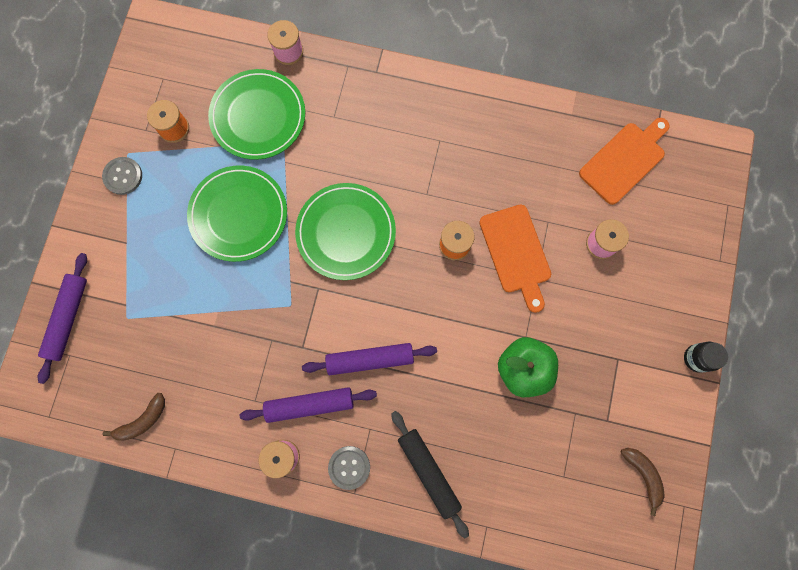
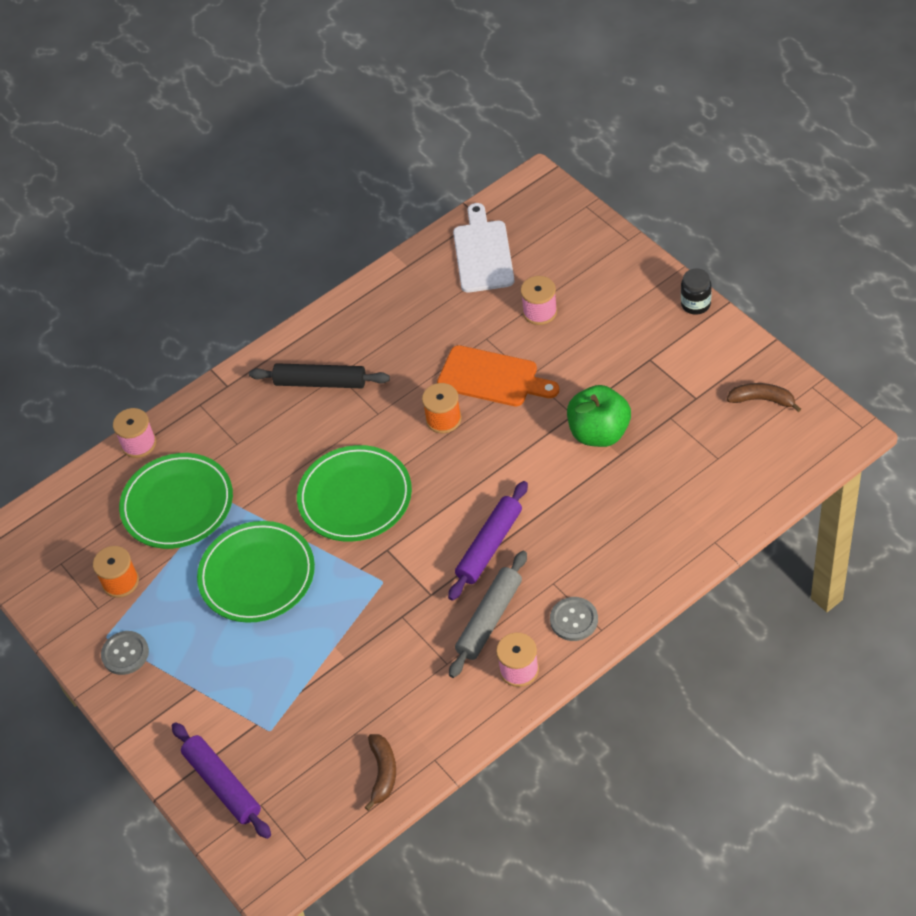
camera: 45 degrees left, 25 degrees down
(309, 405) = (489, 619): purple rolling pin -> grey rolling pin
(429, 472) = (630, 558): black rolling pin -> black rolling pin (320, 382)
(624, 161) = (483, 253): orange cutting board -> white cutting board

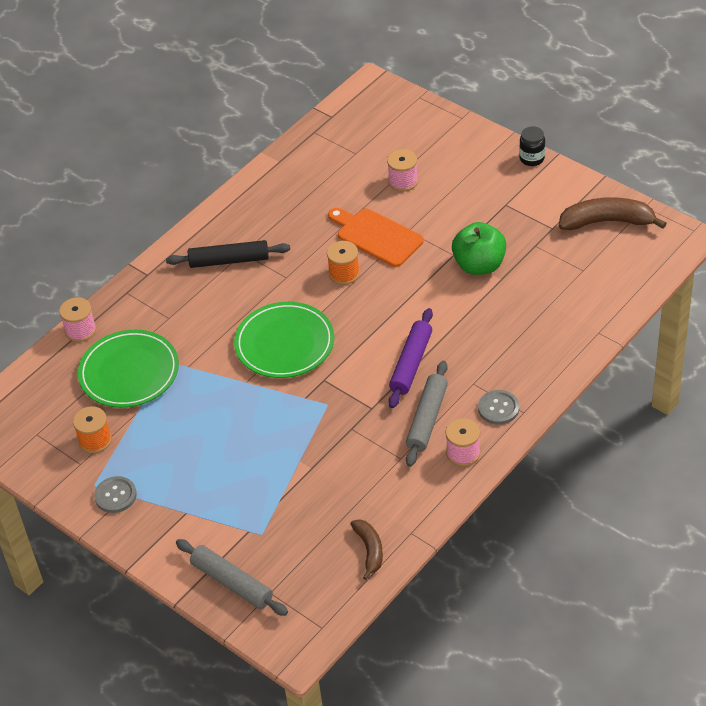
camera: 15 degrees left, 5 degrees down
(222, 784) = (232, 583): purple rolling pin -> grey rolling pin
(257, 575) = (216, 416): green plate -> none
(483, 253) = (341, 143): white cutting board -> none
(492, 377) = (376, 236): orange cutting board -> orange cutting board turned 150 degrees counterclockwise
(762, 400) = (607, 222): brown banana -> brown banana, size x1.71

